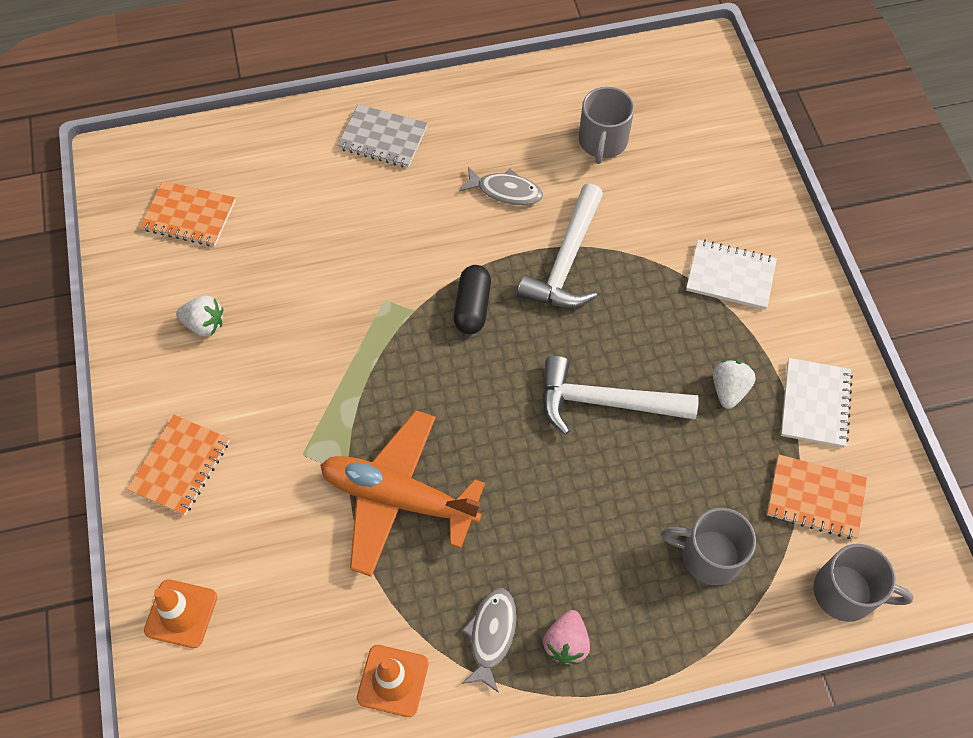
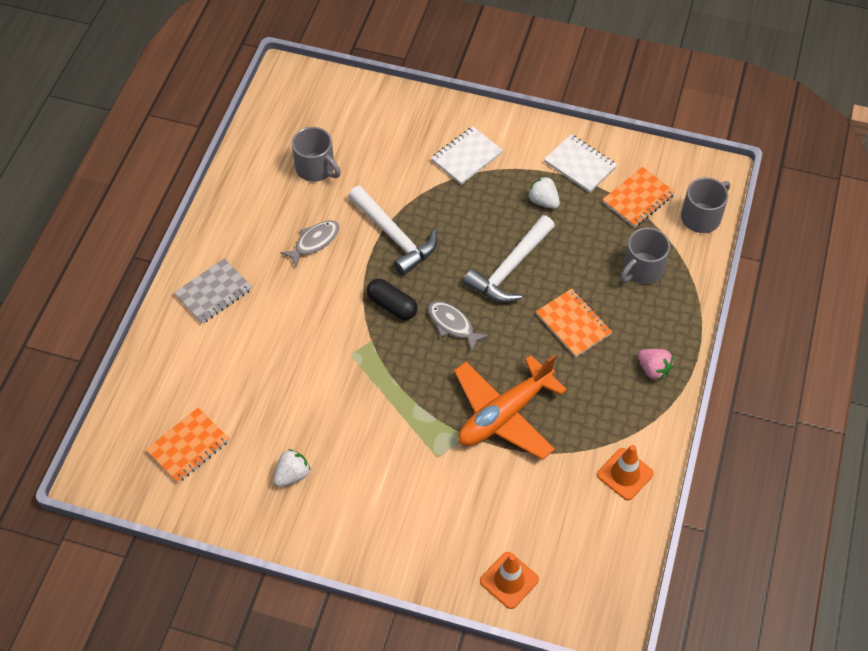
camera: 60 degrees left, 5 degrees down
(180, 466) = (398, 537): orange notebook -> orange notebook (573, 324)
(491, 635) = (626, 406): grey fish -> grey fish (452, 325)

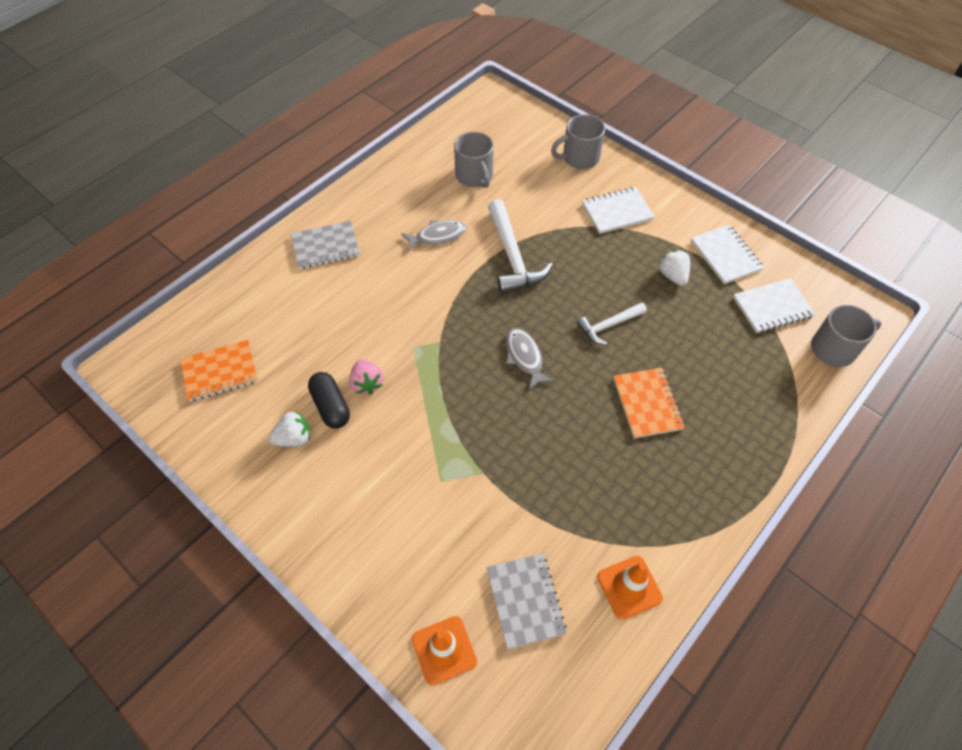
camera: 25 degrees right, 0 degrees up
(392, 305) = (476, 317): black capsule -> black capsule (331, 406)
(504, 414) = (531, 466): orange plane -> none
(510, 268) = (608, 326): white hammer -> white hammer, size x0.59
(552, 518) = (525, 601): none -> grey notebook
(638, 198) = (772, 307): orange notebook -> white notebook
(642, 269) = (746, 377): grey mug -> grey mug (579, 158)
(653, 369) = (713, 485): pink strawberry -> pink strawberry (367, 383)

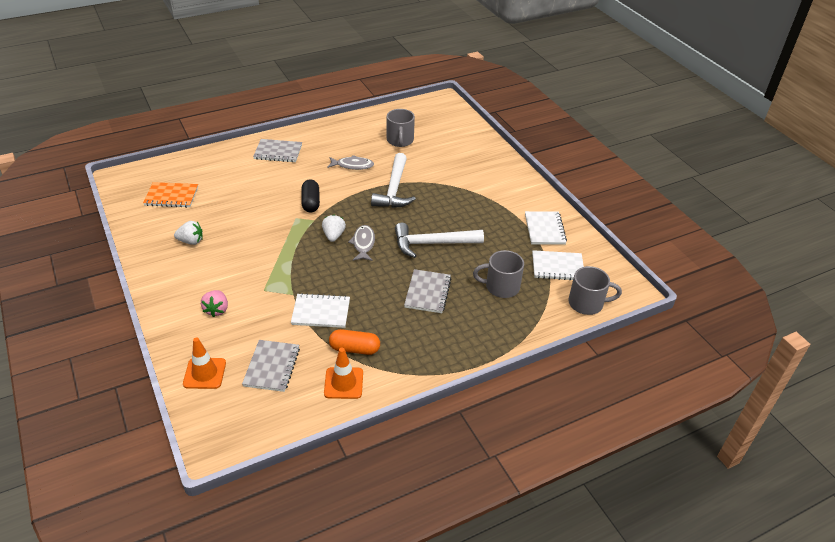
camera: 20 degrees right, 15 degrees down
(331, 406) = (224, 232): black capsule -> black capsule (311, 202)
(367, 383) = (254, 227): pink strawberry -> pink strawberry (217, 310)
(579, 158) = (479, 149): grey mug -> grey mug (501, 287)
(608, 326) = (432, 244): white hammer -> white hammer, size x1.68
(611, 527) = (354, 349): none -> orange capsule
(617, 212) = (484, 185): white notebook -> white notebook (321, 312)
(647, 404) = (427, 292): orange notebook -> grey notebook
(672, 276) = (497, 230): white strawberry -> white strawberry (333, 236)

